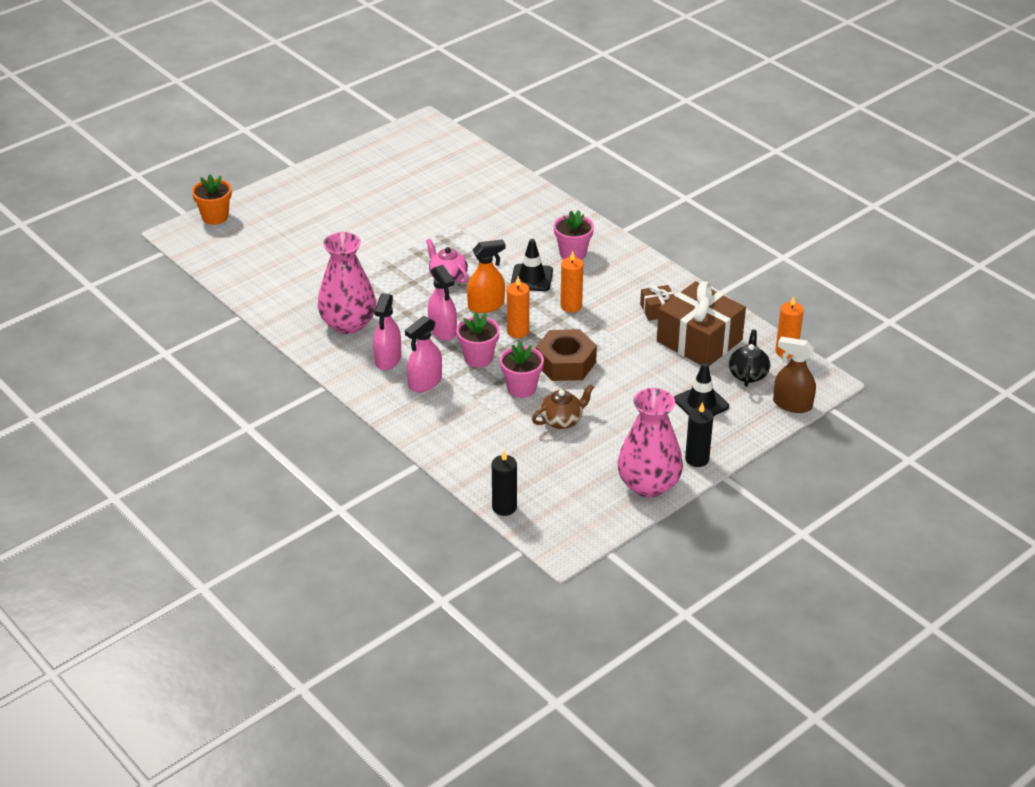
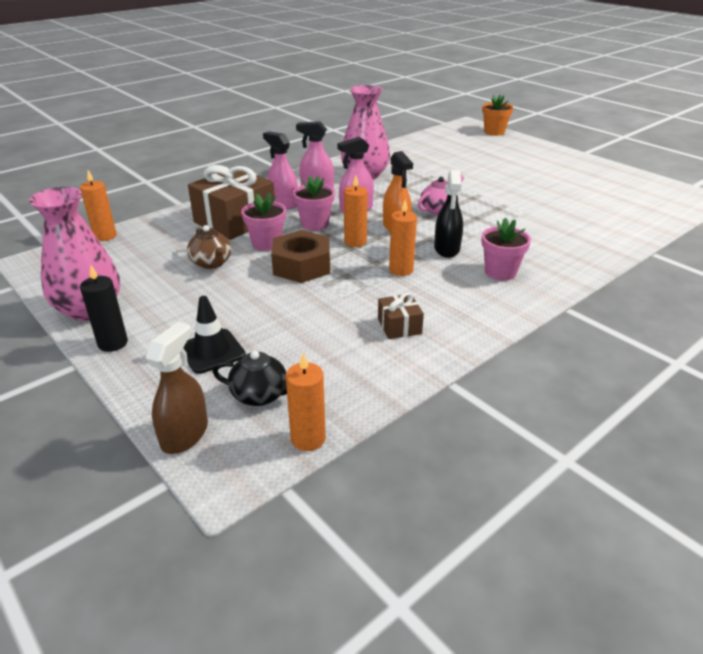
camera: 90 degrees right, 5 degrees down
(504, 507) = (105, 236): black candle -> orange candle
(531, 278) = (447, 249): black traffic cone -> black spray bottle
(699, 340) = (337, 356): brown gift -> brown gift (235, 221)

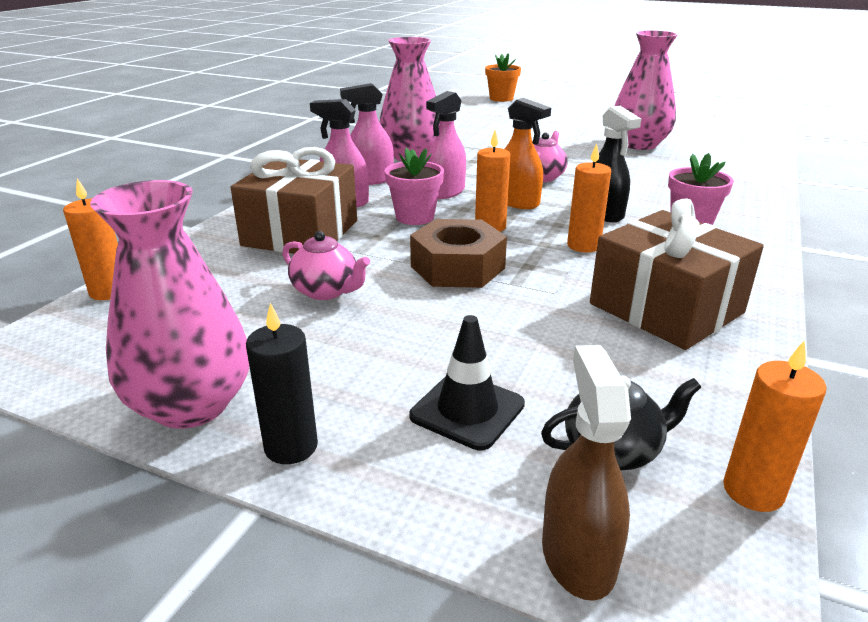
camera: 25 degrees left, 5 degrees down
(211, 263) = (326, 291): brown teapot -> pink teapot
(266, 243) = (377, 251): pink flower pot -> none
(399, 326) = (666, 308): brown gift -> brown gift, size x2.14
(554, 195) = (638, 144): none -> pink vase

